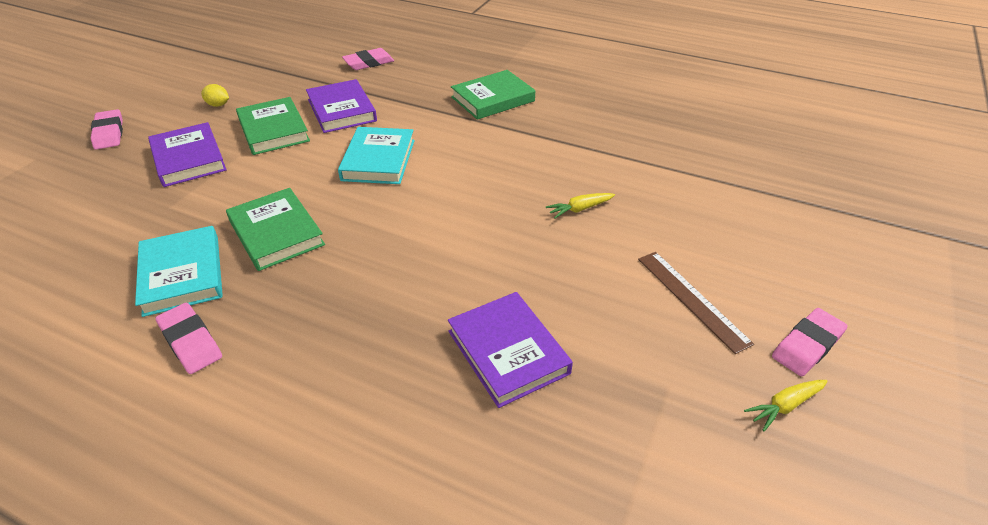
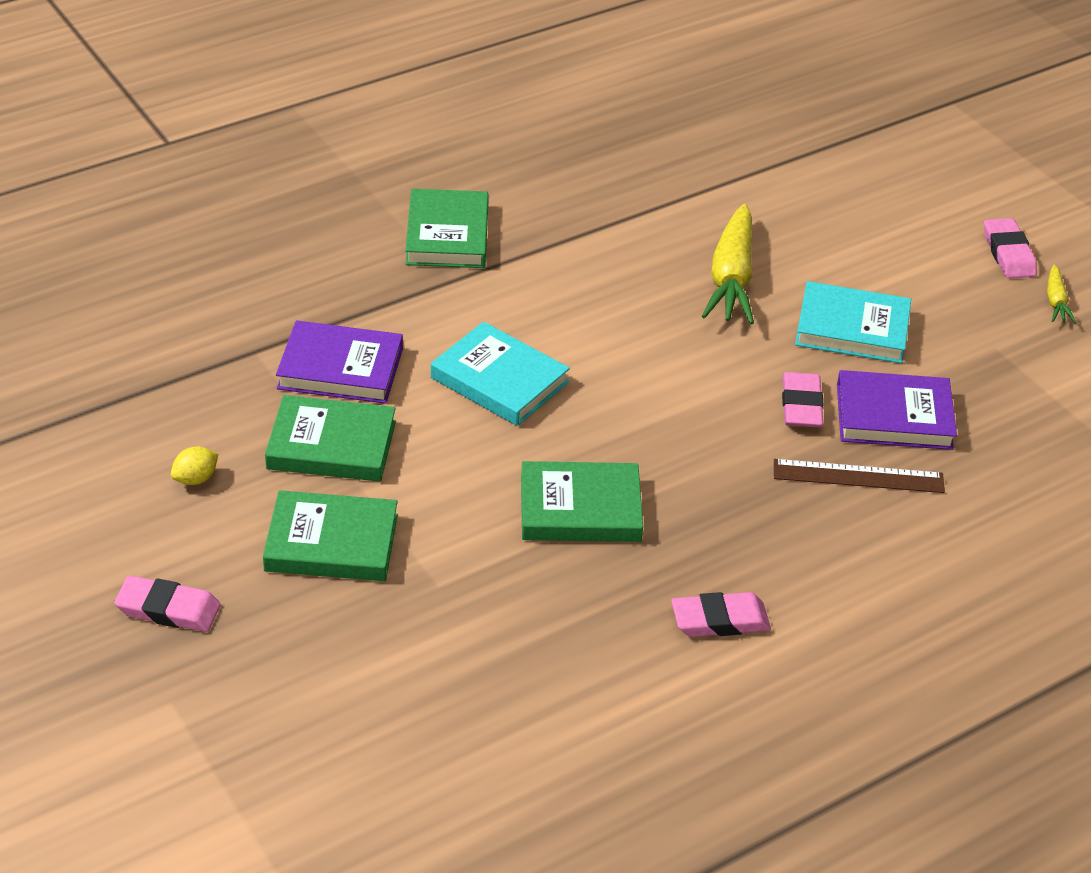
camera: 60 degrees left, 0 degrees up
(182, 274) = (597, 603): turquoise book -> turquoise book (852, 329)
(188, 159) = (331, 543): purple book -> green book
(369, 63) = (222, 297): pink eraser -> pink eraser (801, 405)
(579, 209) = (731, 278): yellow carrot -> yellow carrot, size x2.08
(692, 299) = (912, 281): brown ruler -> brown ruler (858, 476)

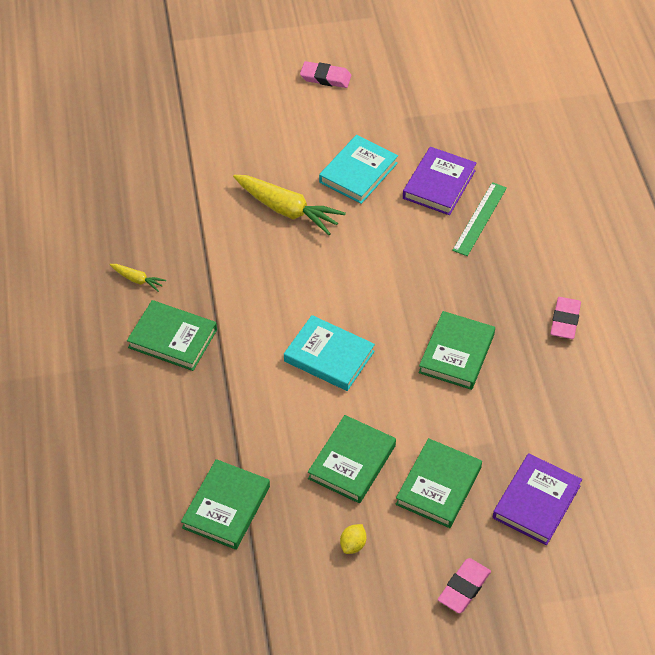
camera: 65 degrees left, 10 degrees up
(195, 479) = (353, 545): yellow lemon -> yellow lemon turned 45 degrees clockwise
(206, 348) = (226, 507): none -> green book
(340, 368) = (281, 437): purple book -> purple book (536, 502)
(499, 380) = (329, 356): turquoise book -> turquoise book turned 60 degrees clockwise
(801, 405) = (412, 221): pink eraser -> none
(858, 476) = (479, 218): brown ruler -> green ruler
(1055, 301) = (376, 76): yellow carrot -> yellow carrot (137, 280)

